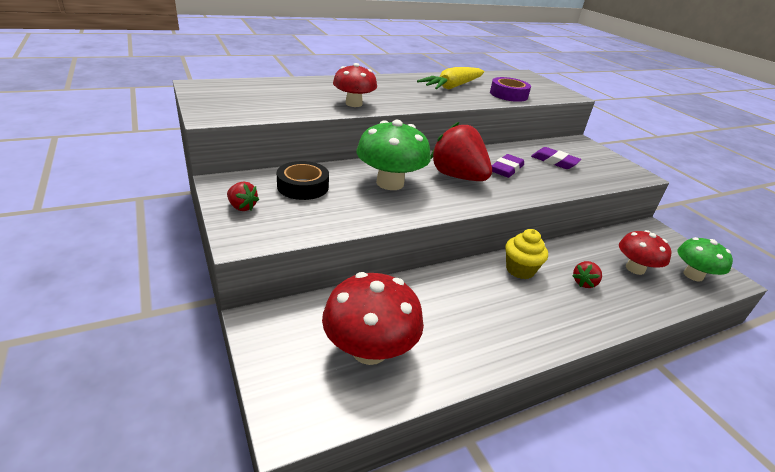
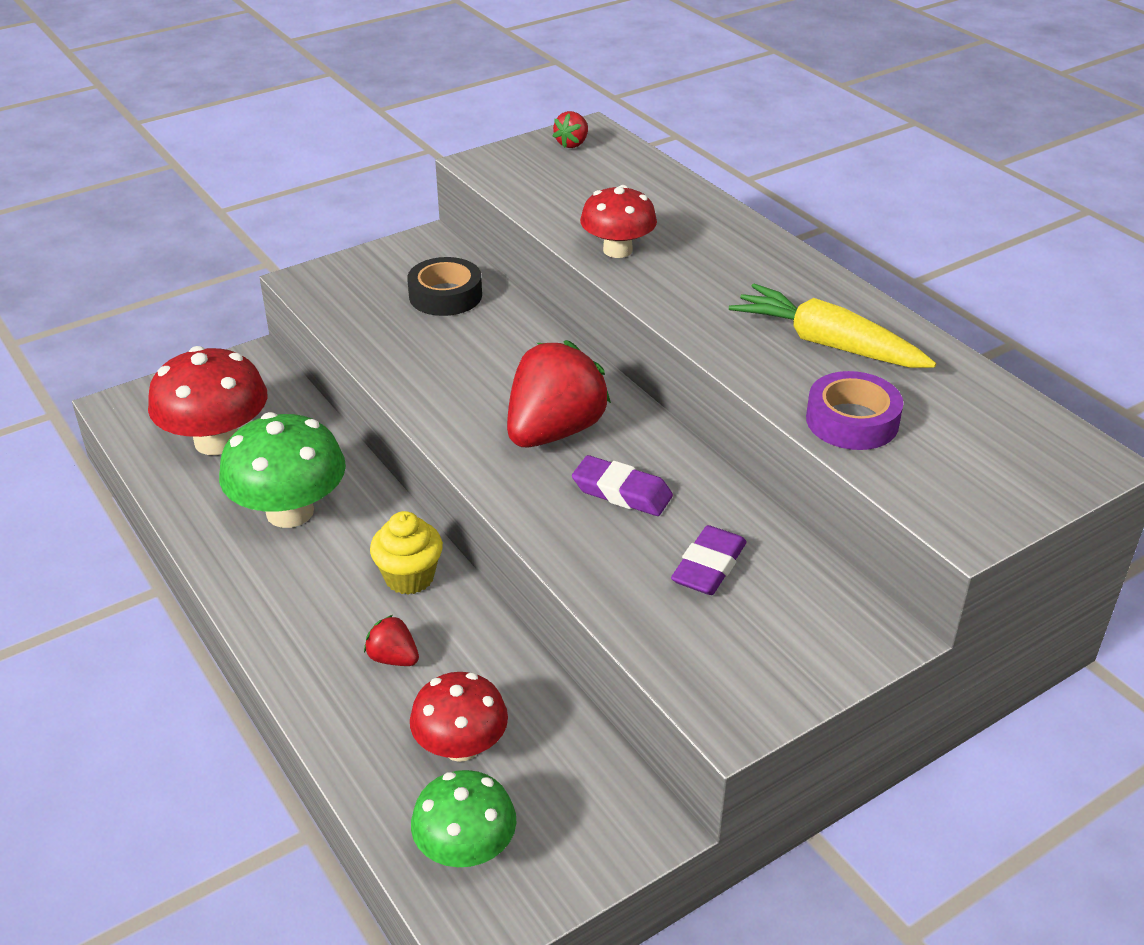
camera: 85 degrees right, 5 degrees up
(242, 207) = (374, 265): red strawberry -> red strawberry (572, 144)
(390, 183) = (493, 364): green mushroom -> green mushroom (290, 512)

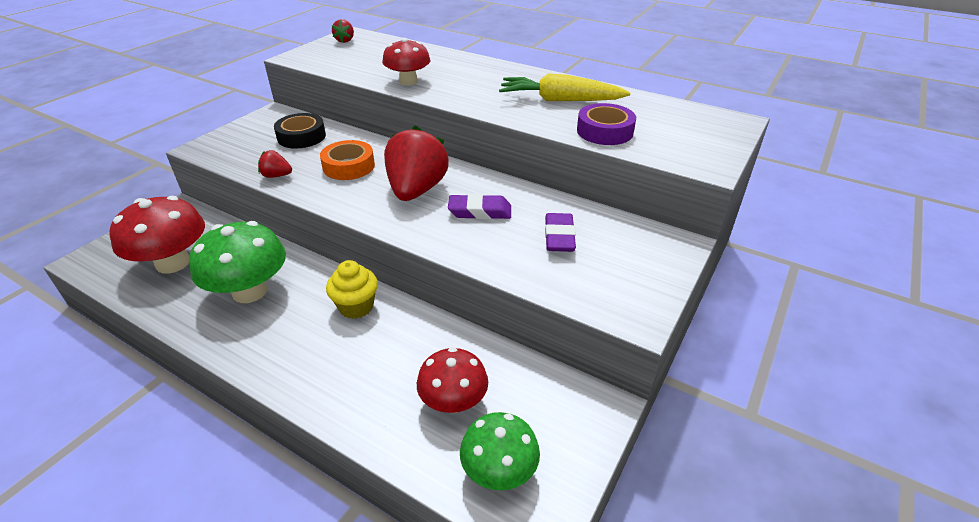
camera: 25 degrees left, 0 degrees up
(393, 658) = (374, 360): red strawberry -> red strawberry (276, 176)
(483, 365) = (349, 166): none -> orange tape

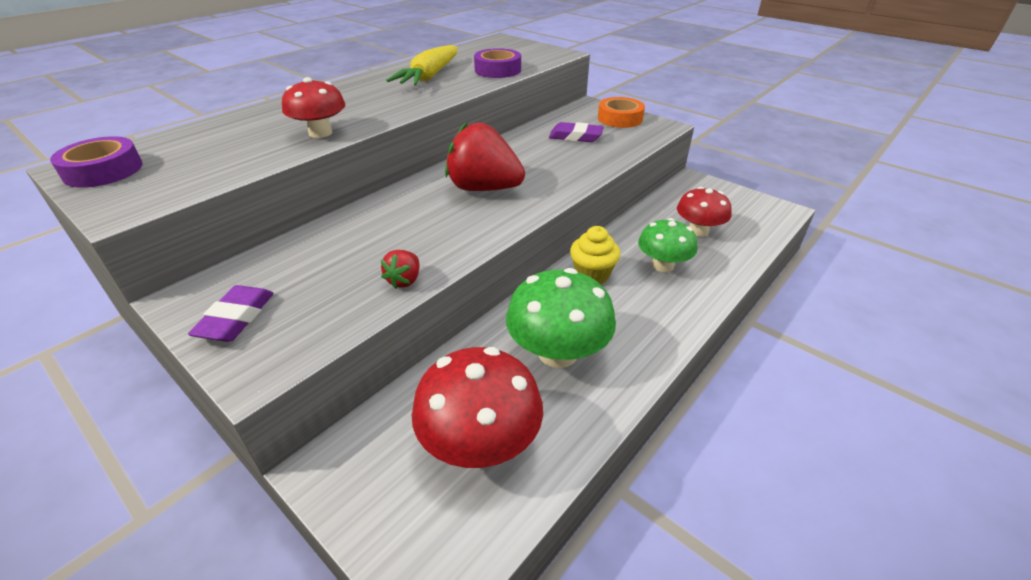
camera: 80 degrees left, 0 degrees up
(301, 137) = (300, 265): black tape -> none
(345, 41) = (103, 170): red strawberry -> purple tape
(349, 166) = (411, 227): orange tape -> orange tape (620, 118)
(480, 211) = (532, 162): purple eraser -> purple eraser (236, 318)
(499, 471) = (750, 218): green mushroom -> green mushroom (662, 265)

